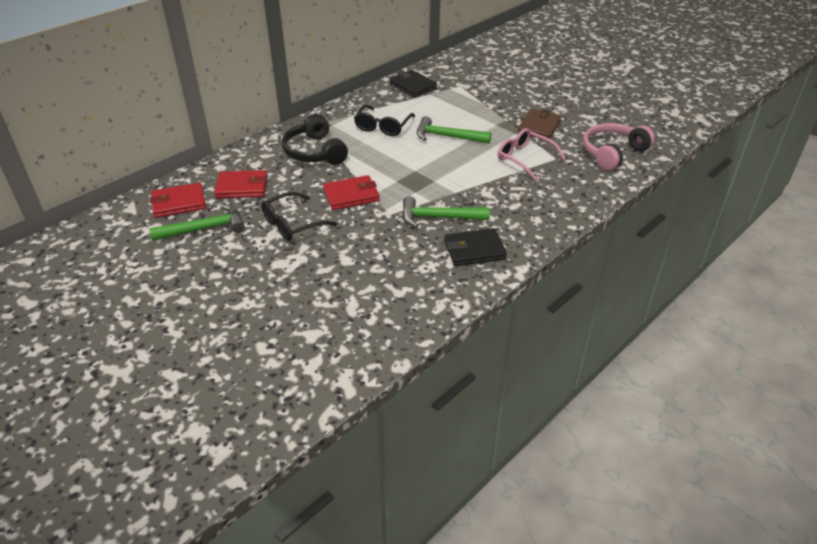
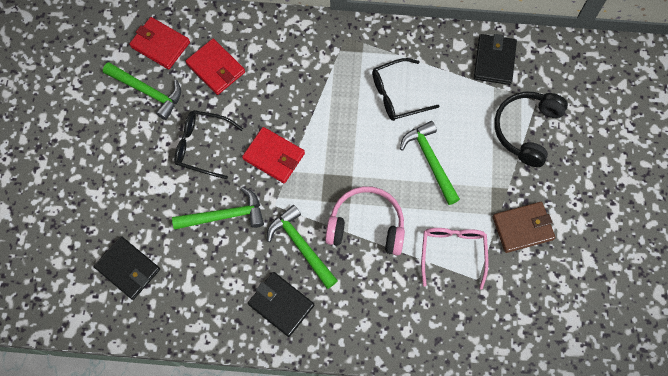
camera: 50 degrees right, 30 degrees up
(314, 152) = (309, 75): black headphones -> black headphones (526, 129)
(338, 319) = (128, 268): none -> black wallet
(364, 242) = (224, 215): none -> green hammer
(612, 153) = (534, 324): pink headphones -> pink headphones (366, 225)

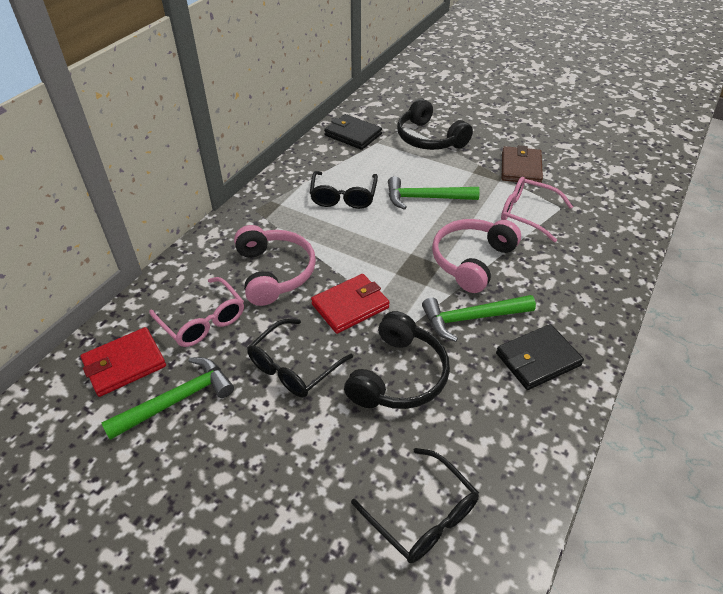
camera: 65 degrees left, 25 degrees down
(128, 268) = (422, 515): black wallet -> black glasses
(215, 68) = (203, 321): red wallet -> pink glasses
(224, 215) = (399, 376): green hammer -> black headphones
(283, 89) = (275, 272): none -> pink headphones

